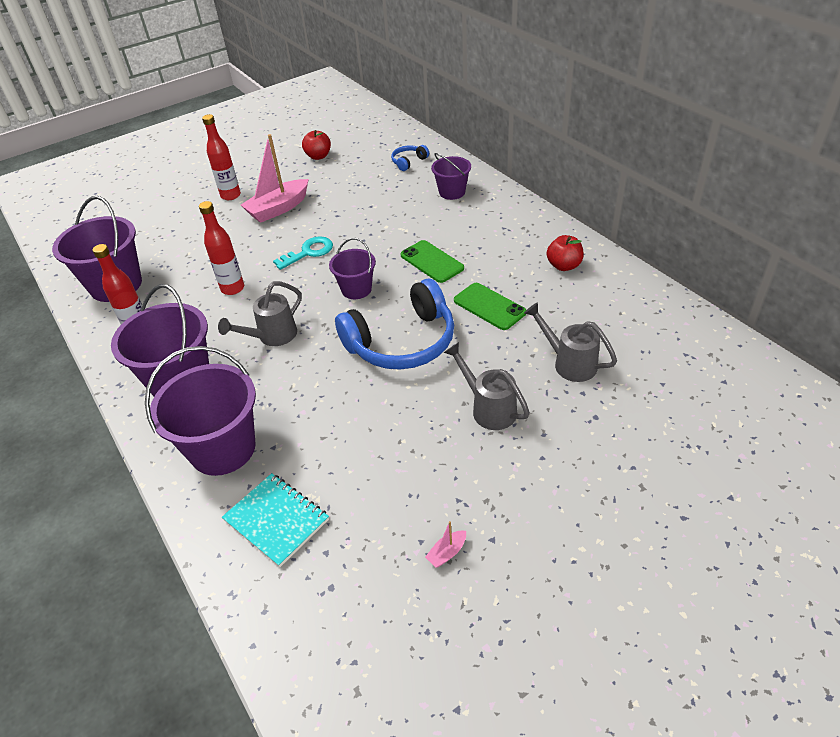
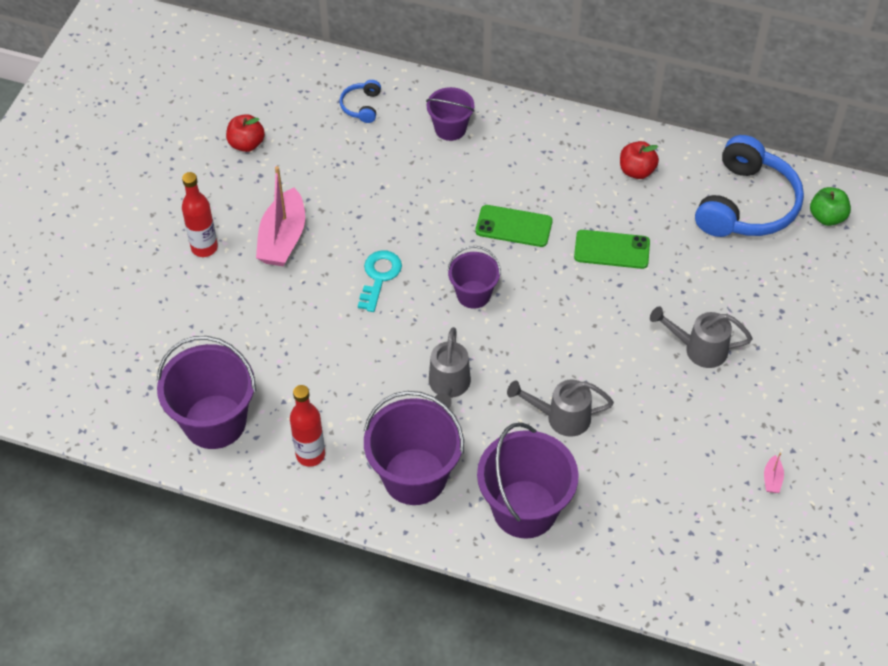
camera: 40 degrees left, 10 degrees up
(232, 288) = (348, 358): red bottle -> none
(276, 520) = (631, 534): turquoise notebook -> none
(402, 342) = (571, 327): blue headphones -> blue headphones (746, 204)
(569, 363) = (724, 272): grey watering can -> grey watering can (561, 417)
(710, 365) = (827, 217): none -> green apple

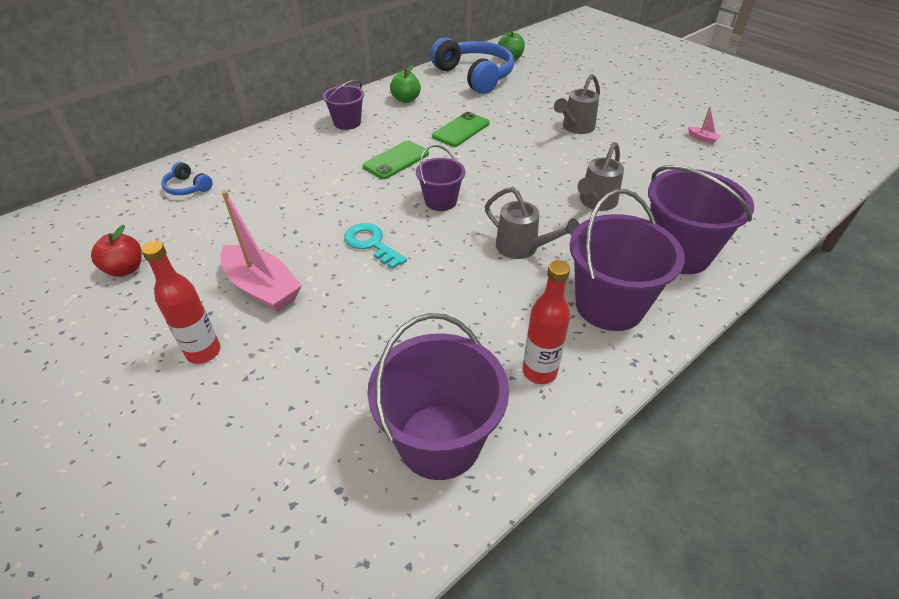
camera: 60 degrees left, 10 degrees down
(450, 128) = (271, 155): purple bucket -> purple bucket (347, 123)
(636, 171) = (406, 99): red apple -> green apple

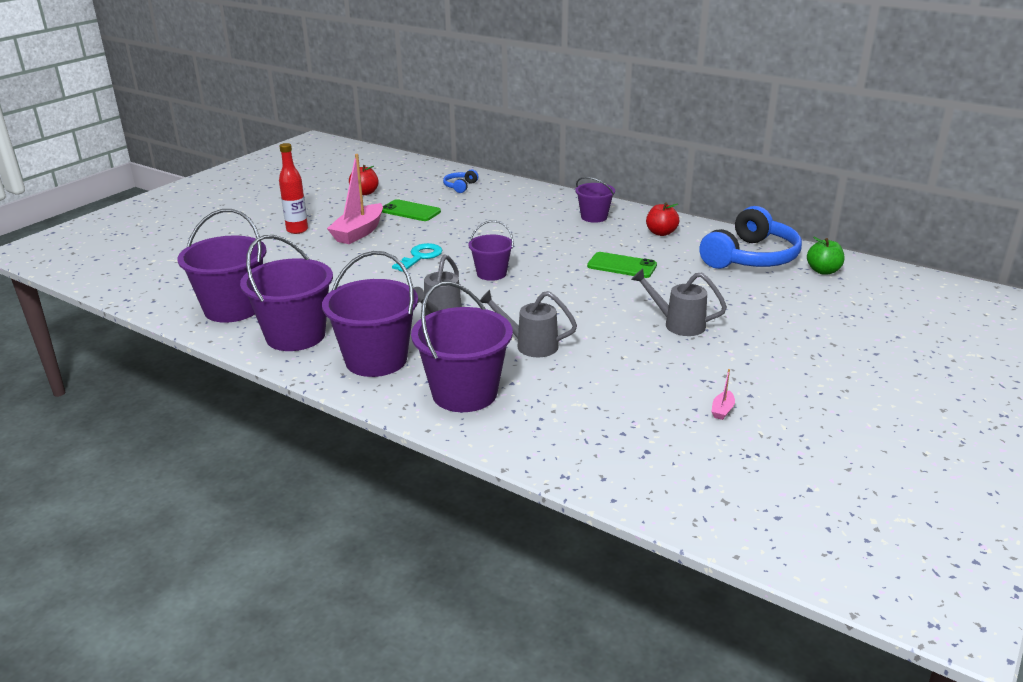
camera: 75 degrees right, 15 degrees down
(396, 160) = (544, 246): green phone -> green phone (410, 211)
(406, 99) = (661, 233): green apple -> red apple
(539, 371) = (295, 336): red bottle -> purple bucket

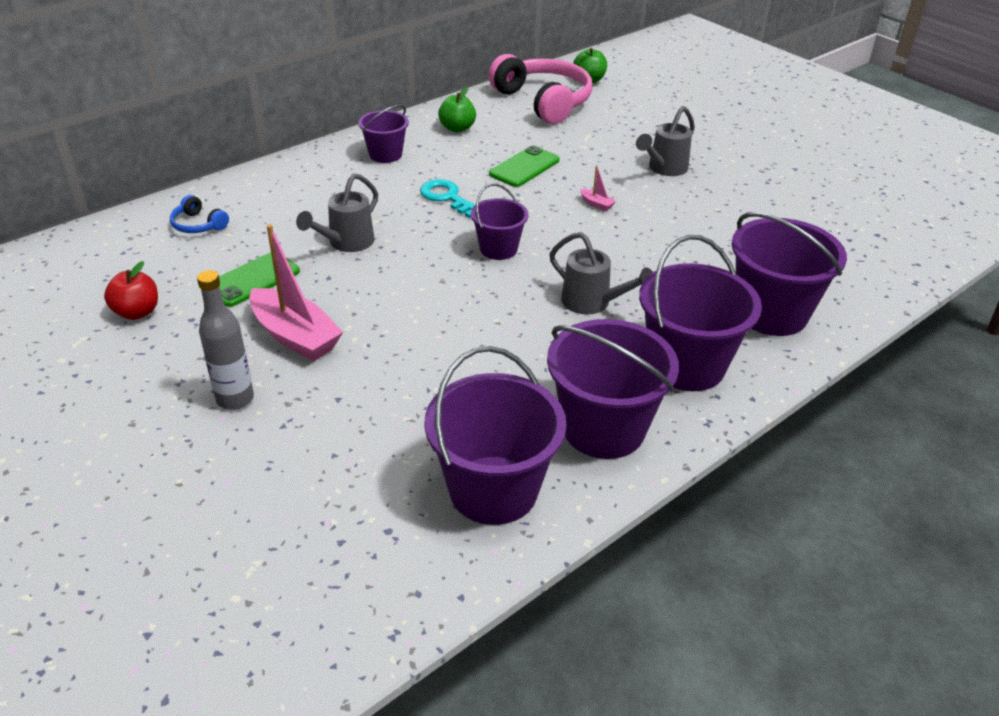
camera: 75 degrees left, 10 degrees up
(297, 230) = (235, 399): red bottle -> grey bottle
(420, 257) = (418, 293): turquoise key -> turquoise key (447, 197)
(530, 345) = (681, 255): grey watering can -> grey watering can (346, 243)
(661, 233) = (457, 128): red apple -> green apple
(722, 410) = (817, 186): pink boat -> pink boat (596, 204)
(750, 257) = (543, 101): blue headphones -> pink headphones

